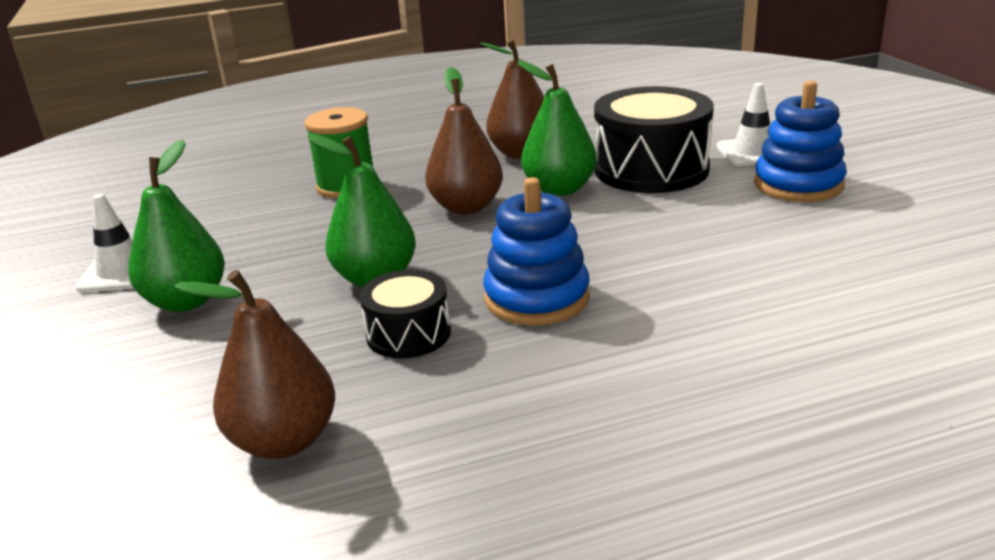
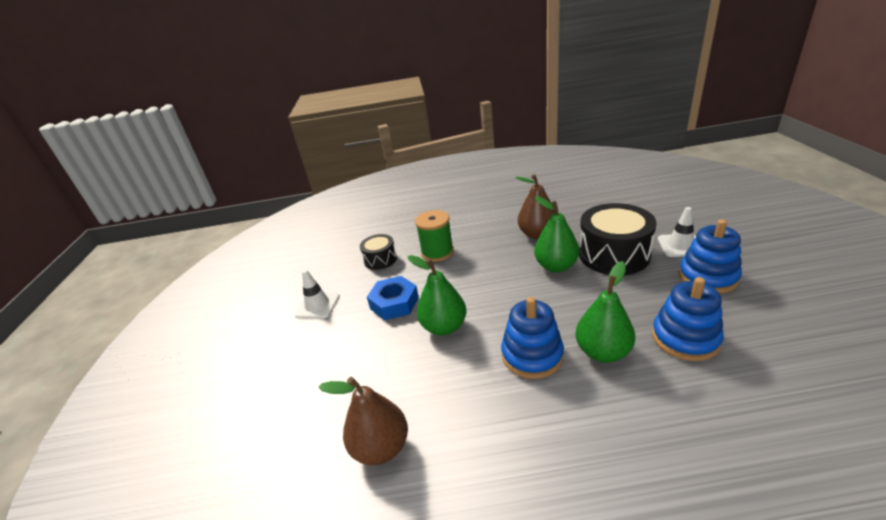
camera: 15 degrees right, 5 degrees up
(186, 301) = (345, 332): green pear -> green pear (603, 352)
(276, 256) = (394, 303): none -> blue nut
(408, 334) = (456, 374): black drum -> black drum (380, 259)
(466, 207) = (500, 275): brown pear -> none
(775, 255) = (685, 338): none -> blue stacking toy

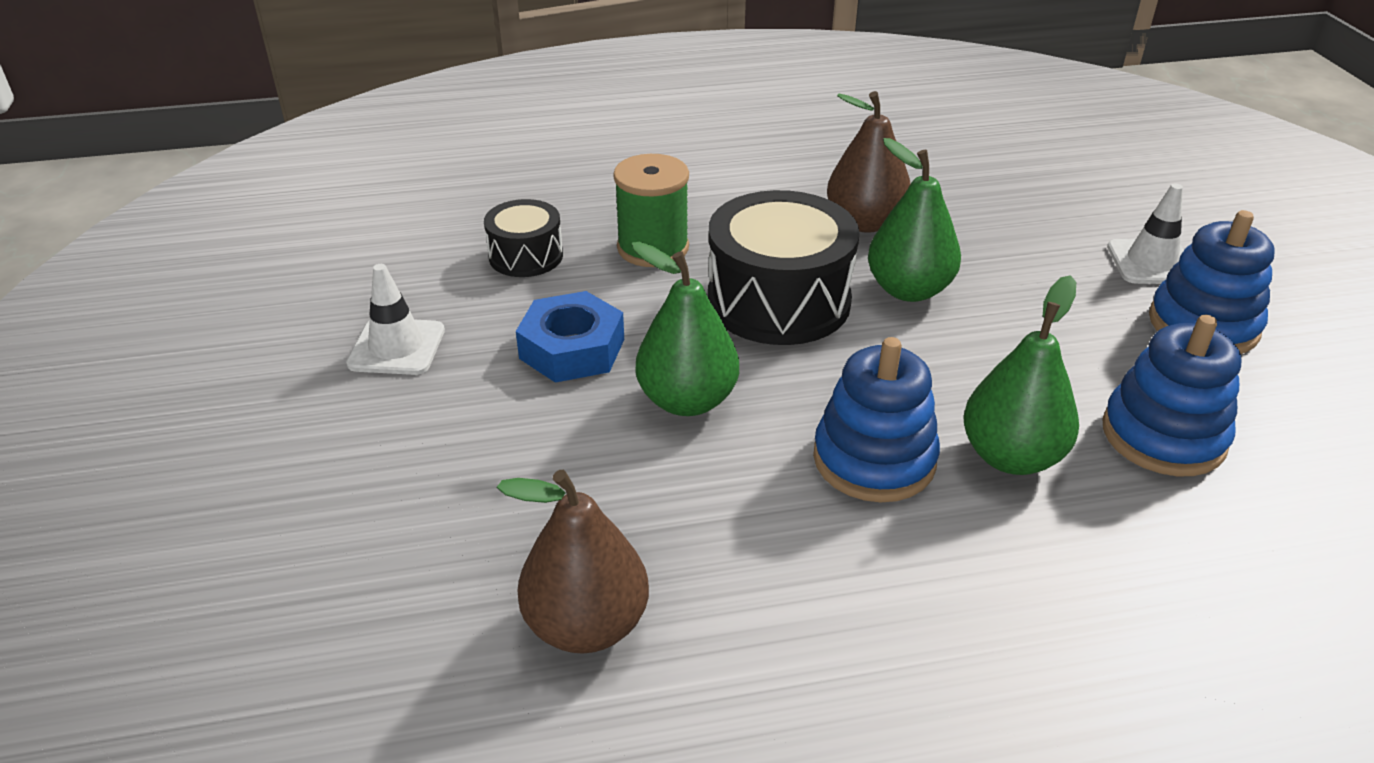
camera: 10 degrees left, 5 degrees up
(613, 254) = (1023, 273): black drum -> black drum (778, 301)

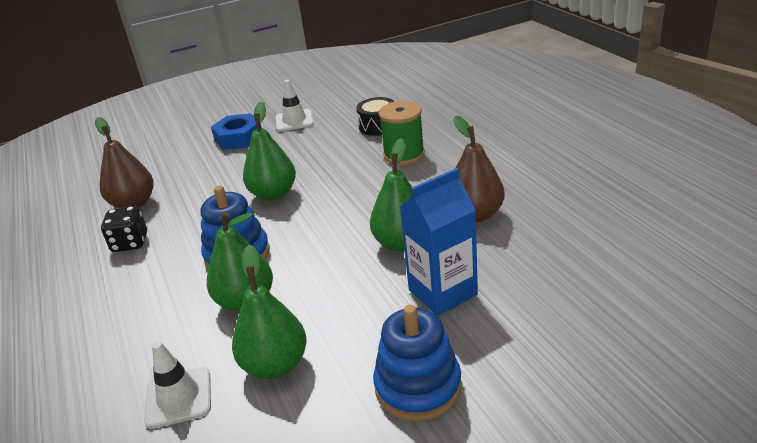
camera: 80 degrees right, 5 degrees down
(572, 349) = (305, 157): blue nut -> blue nut (239, 138)
(761, 624) = (130, 243): none -> black dice
(778, 301) = (369, 201): black drum -> none
(1030, 278) = (442, 292): none -> blue carton
(1151, 263) = (500, 355): white traffic cone -> white traffic cone (178, 397)
(1163, 436) = (275, 365): blue stacking toy -> green pear

